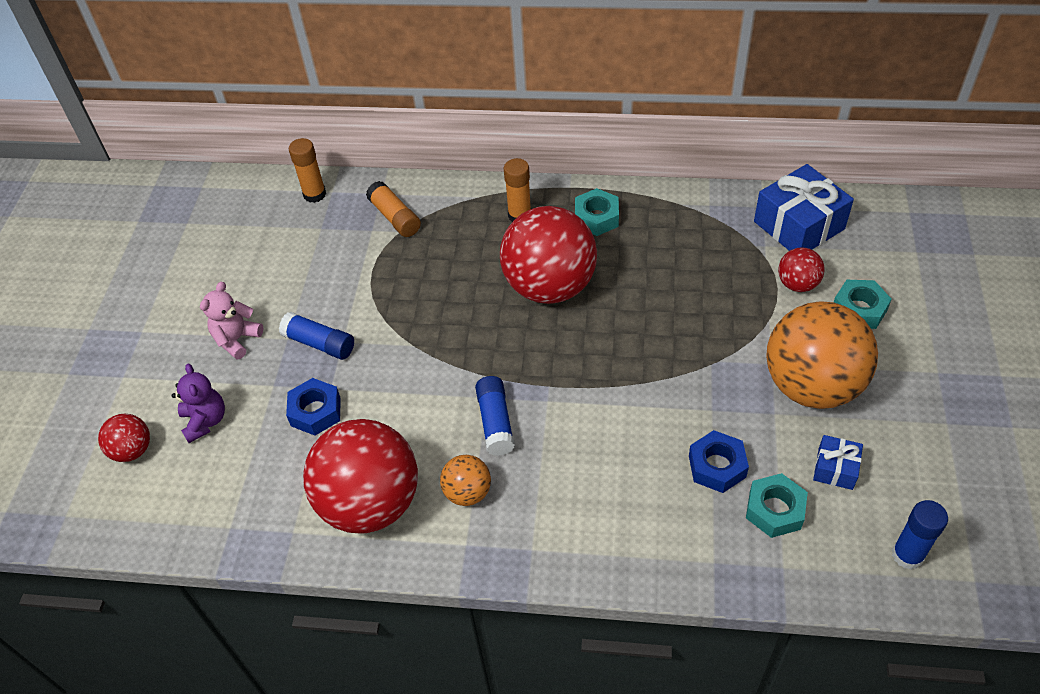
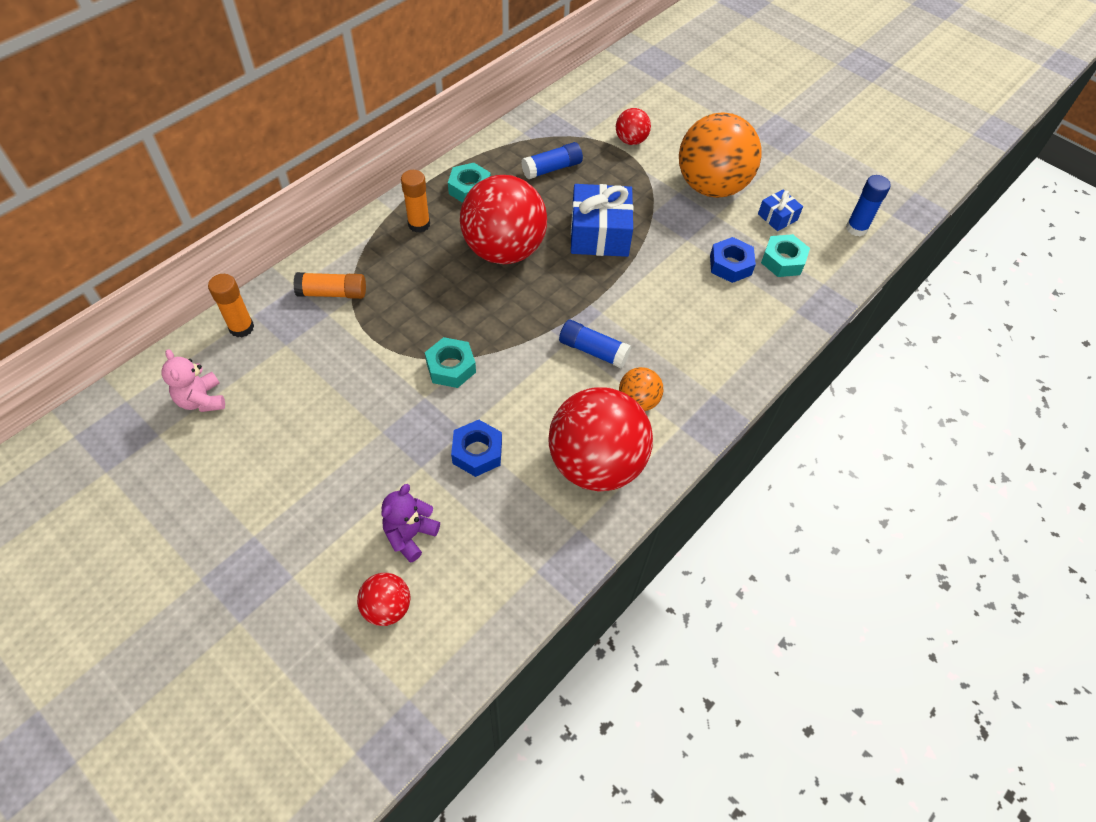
camera: 60 degrees left, 5 degrees up
(205, 421) = (410, 535): purple teddy bear -> purple teddy bear turned 75 degrees counterclockwise
(237, 339) = (344, 467): pink teddy bear -> pink teddy bear (202, 400)
(319, 343) = (411, 413): blue glue stick -> blue glue stick (552, 168)
(798, 225) = (586, 108): blue gift -> blue gift (599, 234)
(859, 309) = (677, 130): turquoise nut -> turquoise nut (451, 367)

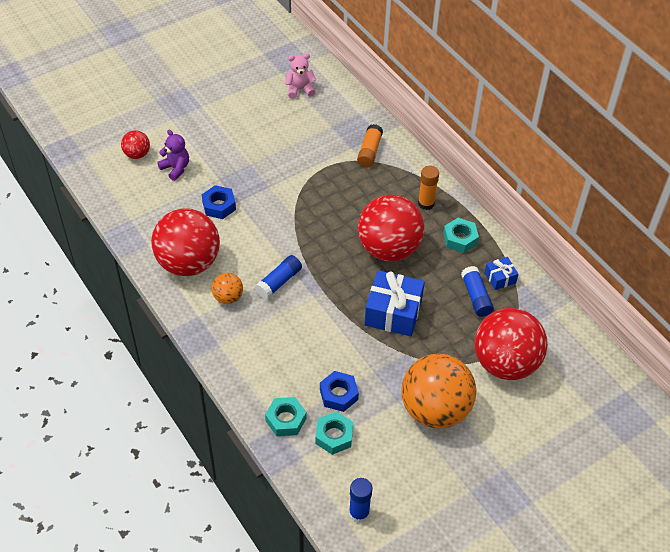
camera: 105 degrees right, 5 degrees down
(241, 328) = (351, 108): orange glue stick -> none
(451, 367) = (288, 203): turquoise nut -> turquoise nut (286, 420)
(631, 140) = (505, 363): red ball -> red ball, size x2.17
(777, 217) = (386, 450): blue gift -> blue gift (500, 278)

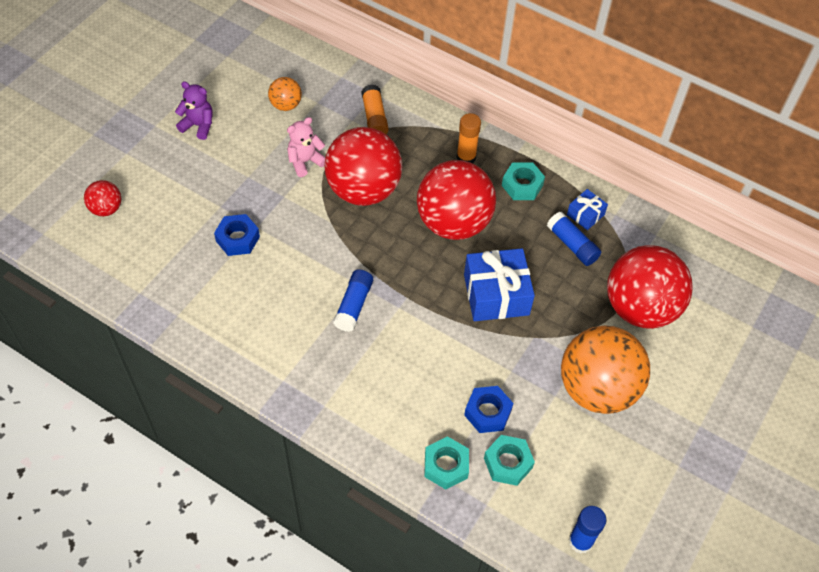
camera: 25 degrees left, 5 degrees up
(175, 168) = (162, 211): purple teddy bear -> purple teddy bear (198, 125)
(188, 263) = (237, 321): red ball -> red ball (363, 190)
(228, 297) = (305, 345): orange ball -> orange ball (286, 105)
(300, 89) = (259, 69): pink teddy bear -> pink teddy bear (305, 161)

